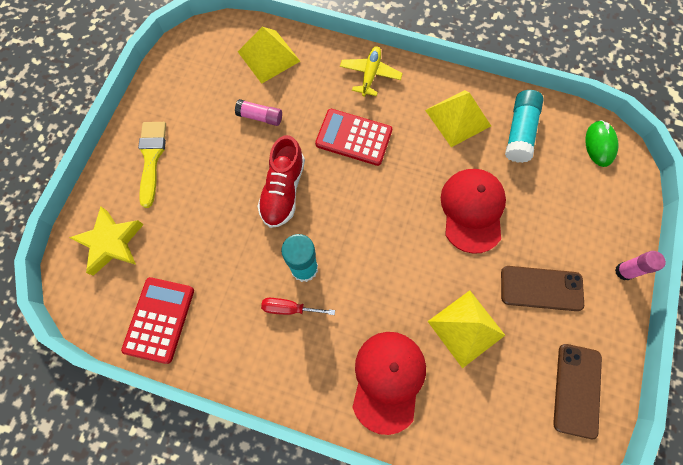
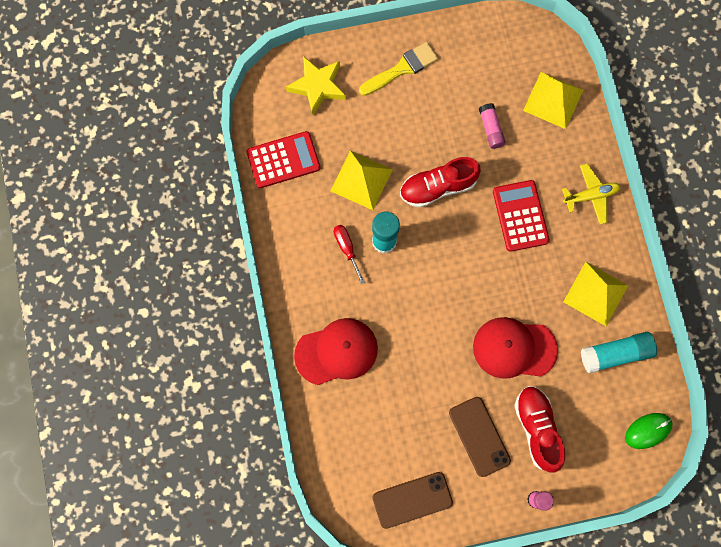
camera: 60 degrees right, 5 degrees up
(466, 328) = (410, 391): yellow pyramid -> yellow pyramid (361, 180)
(472, 210) = (514, 348): red cap -> red cap turned 150 degrees counterclockwise
(557, 233) = (537, 428): none -> red shoe

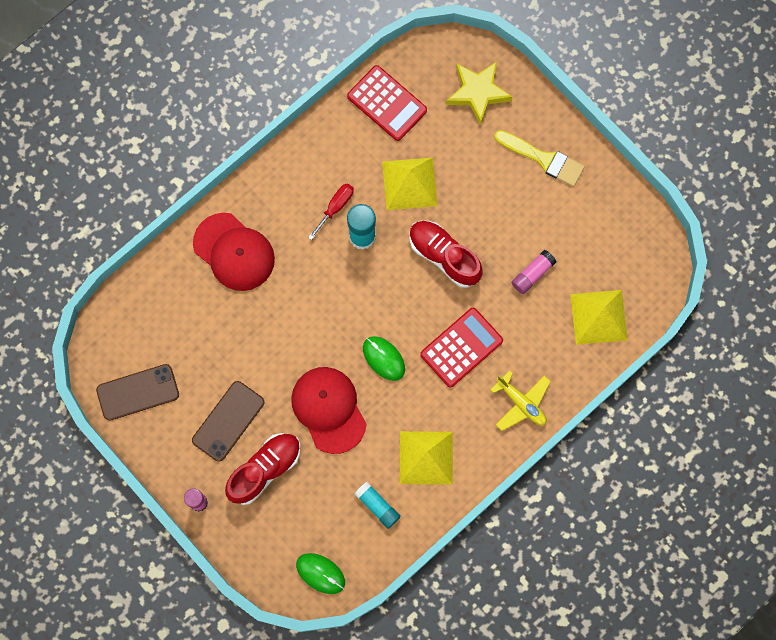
camera: 60 degrees right, 0 degrees up
(412, 500) = (138, 392): brown phone -> brown phone turned 60 degrees counterclockwise
(495, 281) = (383, 358): none -> green mouse
(615, 354) = (377, 506): turquoise glue stick -> turquoise glue stick, size x0.65

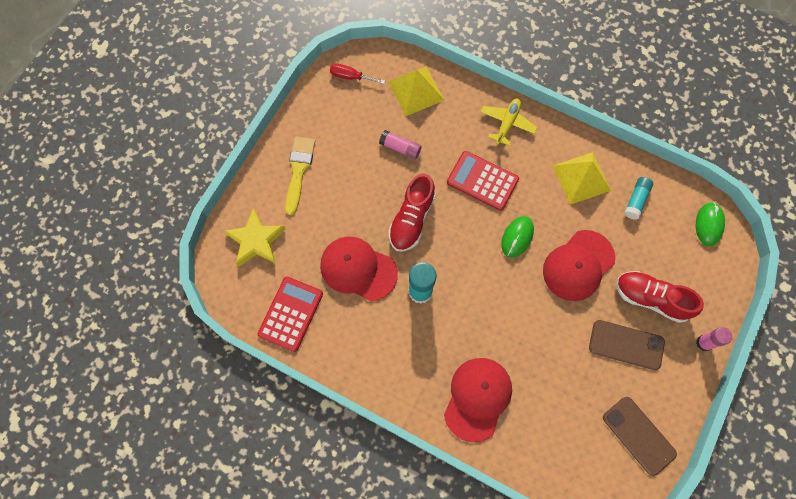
camera: 110 degrees left, 5 degrees down
(335, 207) = (402, 323): red screwdriver -> red screwdriver (350, 77)
(409, 183) = (358, 269): yellow pyramid -> red cap

